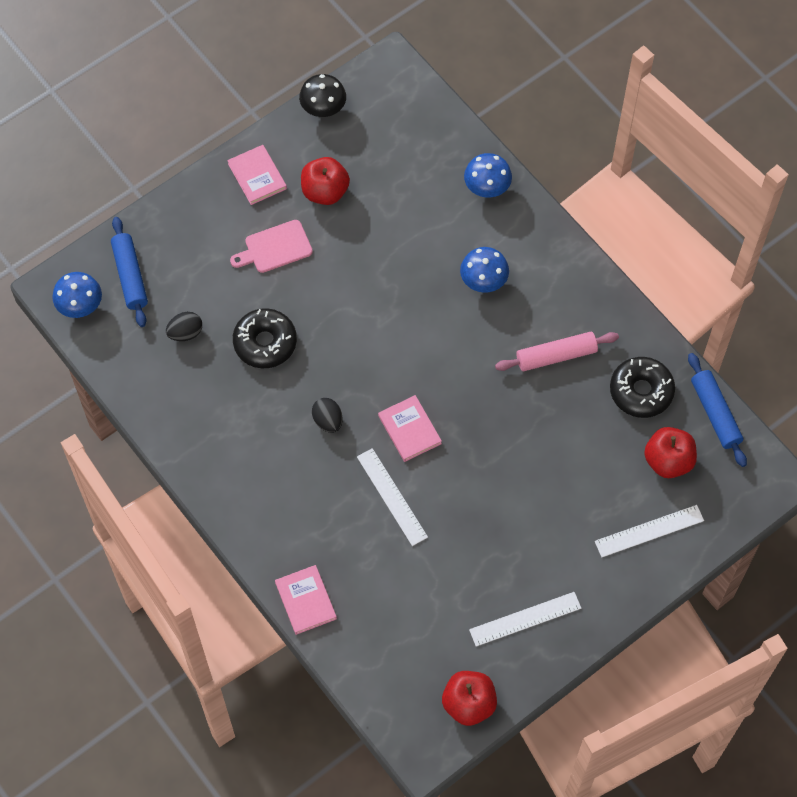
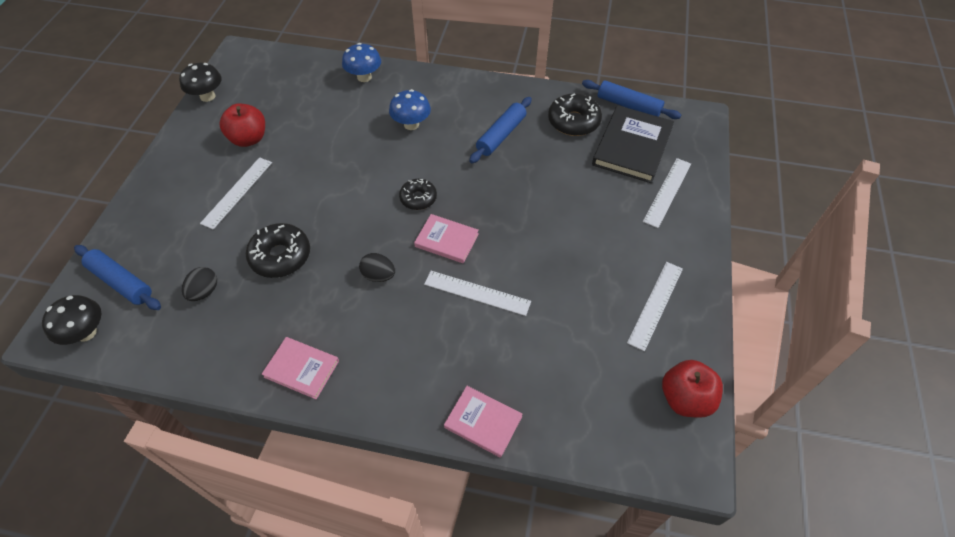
camera: 40 degrees left, 10 degrees down
(80, 306) = (86, 332): blue mushroom -> black mushroom
(257, 176) = (186, 158): pink book -> pink book (301, 369)
(275, 248) = (237, 192): pink cutting board -> white ruler
(421, 369) = (418, 198): none -> black donut
(556, 356) = (501, 135): pink rolling pin -> blue rolling pin
(668, 461) = (632, 147): red apple -> black book

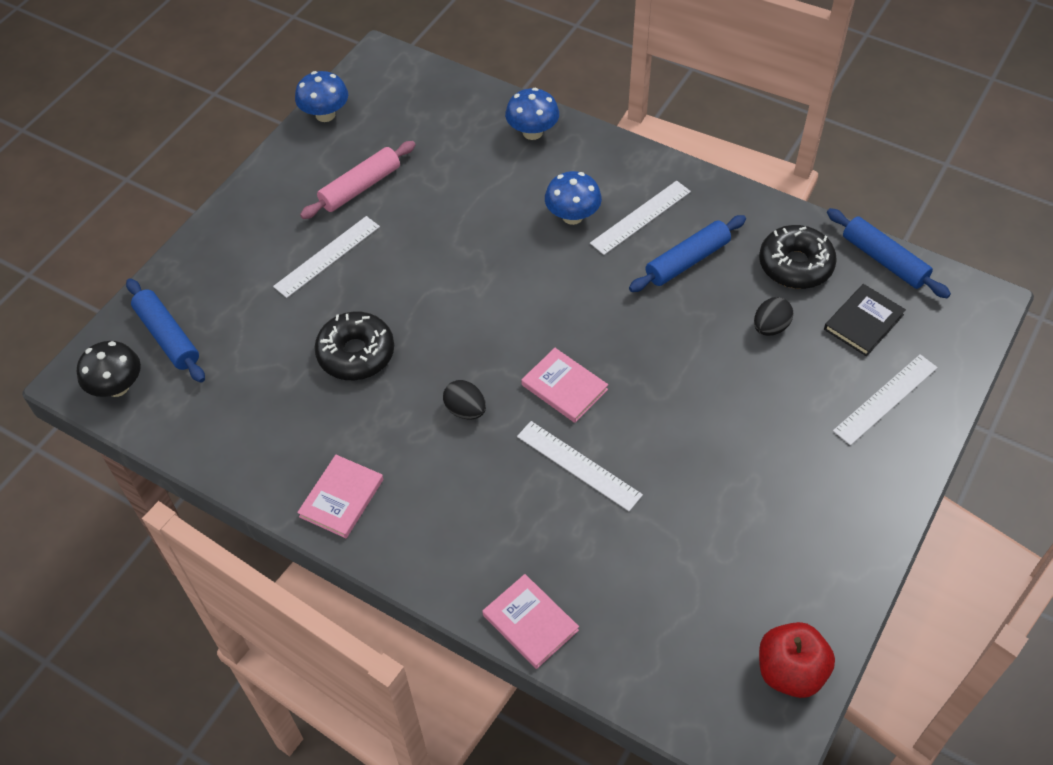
camera: 20 degrees right, 0 degrees up
(204, 291) = (257, 374): black egg -> black egg (770, 327)
(207, 96) = (325, 115): black mushroom -> blue mushroom
(249, 139) = (360, 187): red apple -> pink rolling pin
(301, 369) = (341, 498): pink book -> pink book turned 75 degrees clockwise
(418, 198) = (547, 322): black donut -> none
(632, 147) = (863, 322): black book -> black book, size x0.59
(655, 304) = (803, 545): white ruler -> white ruler (641, 217)

